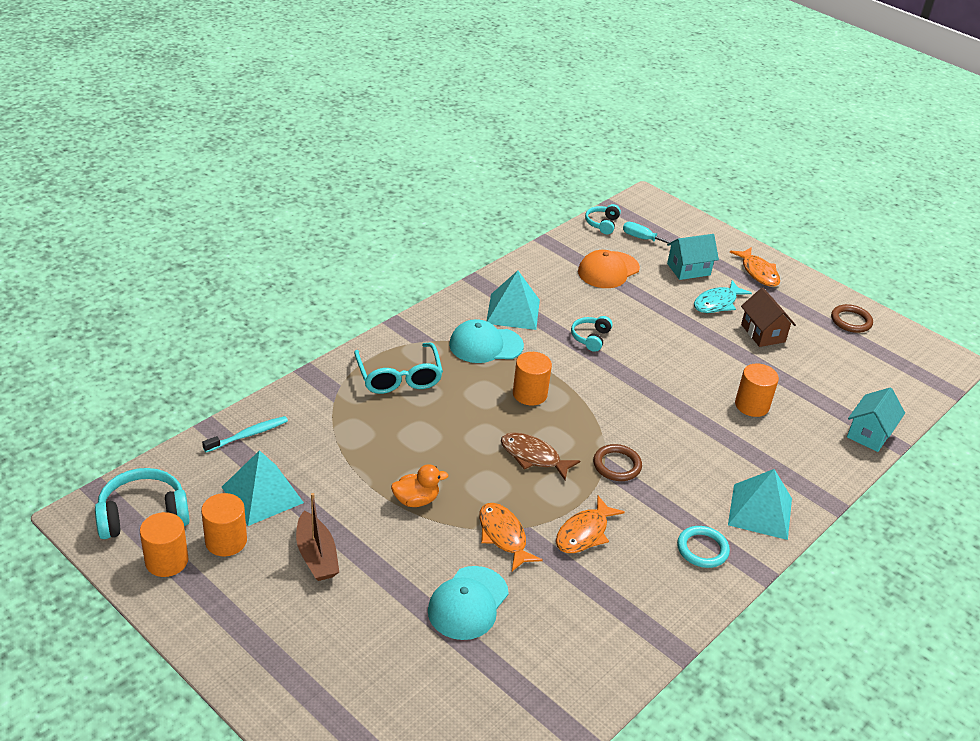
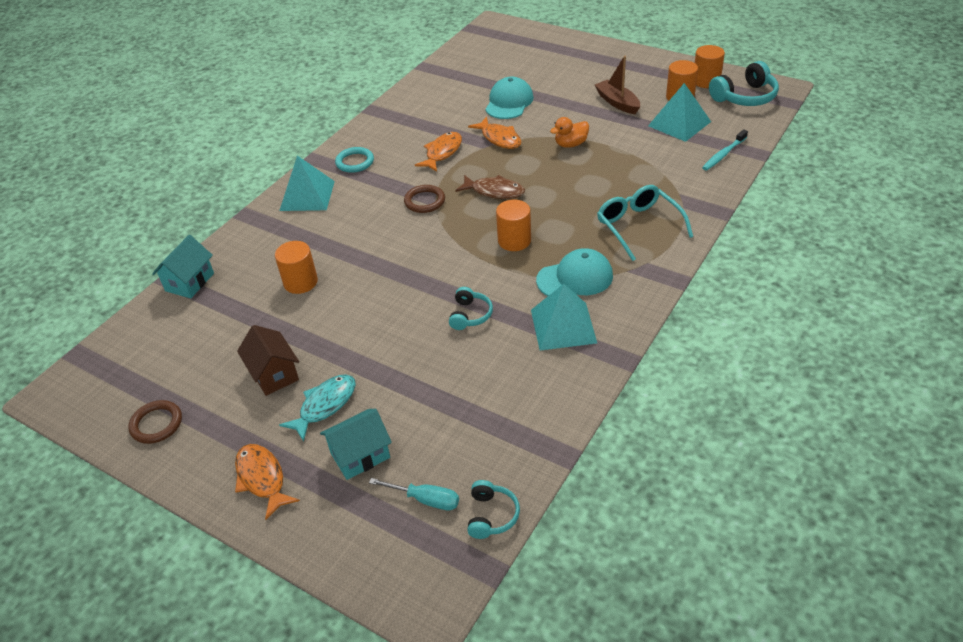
camera: 175 degrees right, 5 degrees up
(608, 270) = (467, 421): orange cap -> none

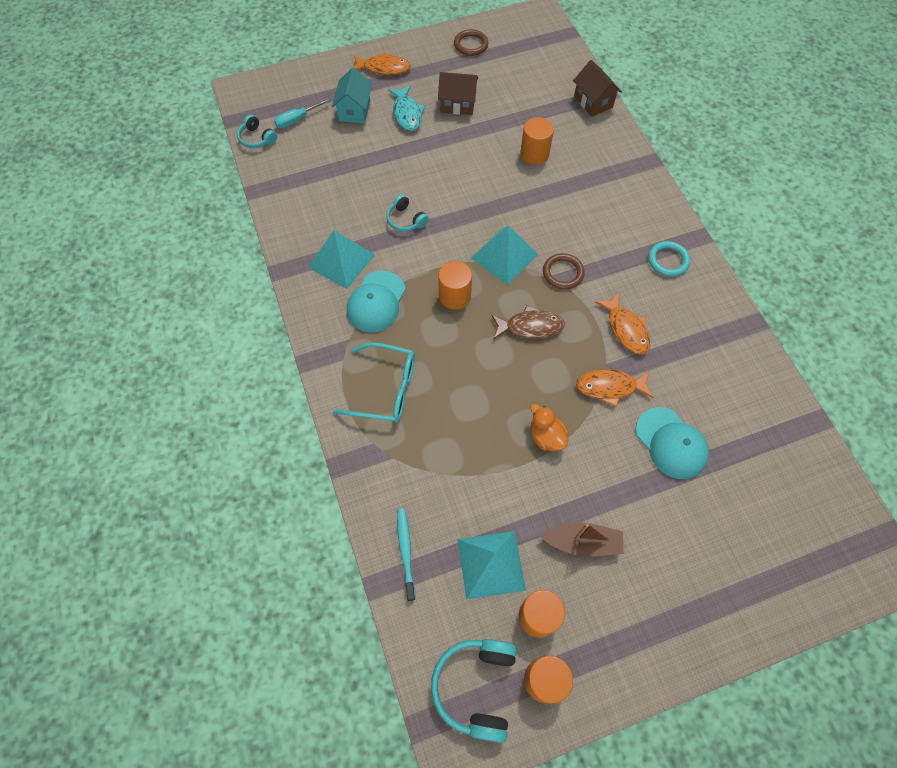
camera: 125 degrees right, 20 degrees up
(190, 282) = (593, 102): turquoise house -> brown house
(307, 195) = (644, 206): turquoise pyramid -> turquoise pyramid (504, 256)
(494, 191) = (530, 327): brown fish -> brown fish turned 150 degrees counterclockwise
(570, 144) = (546, 436): orange duck -> orange duck turned 45 degrees counterclockwise

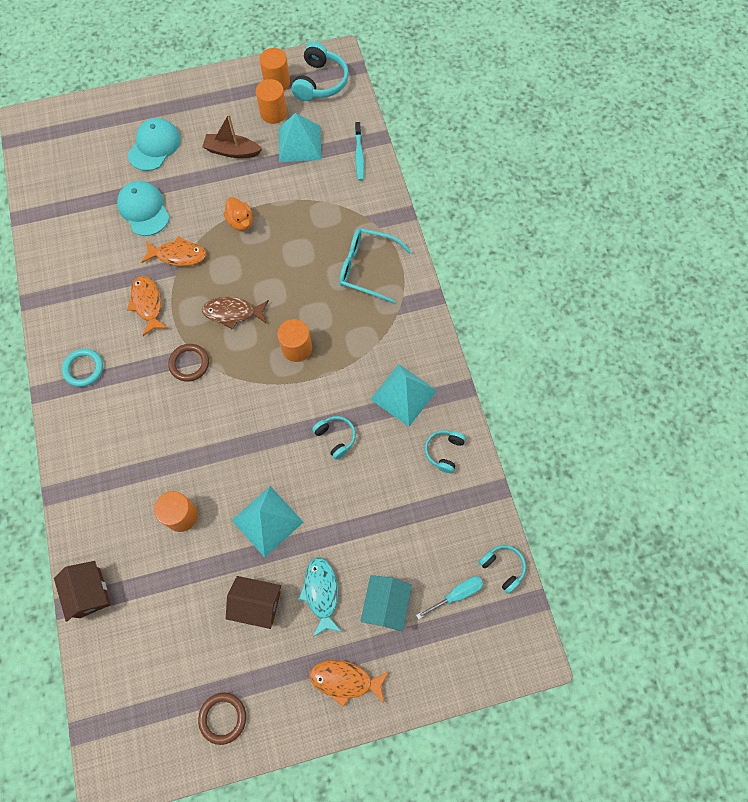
camera: 175 degrees left, 5 degrees up
(303, 216) = (444, 451): none -> turquoise headphones
(376, 302) = (371, 348): turquoise cap -> turquoise cap (154, 146)
(504, 256) = (242, 386): turquoise pyramid -> turquoise pyramid (267, 521)

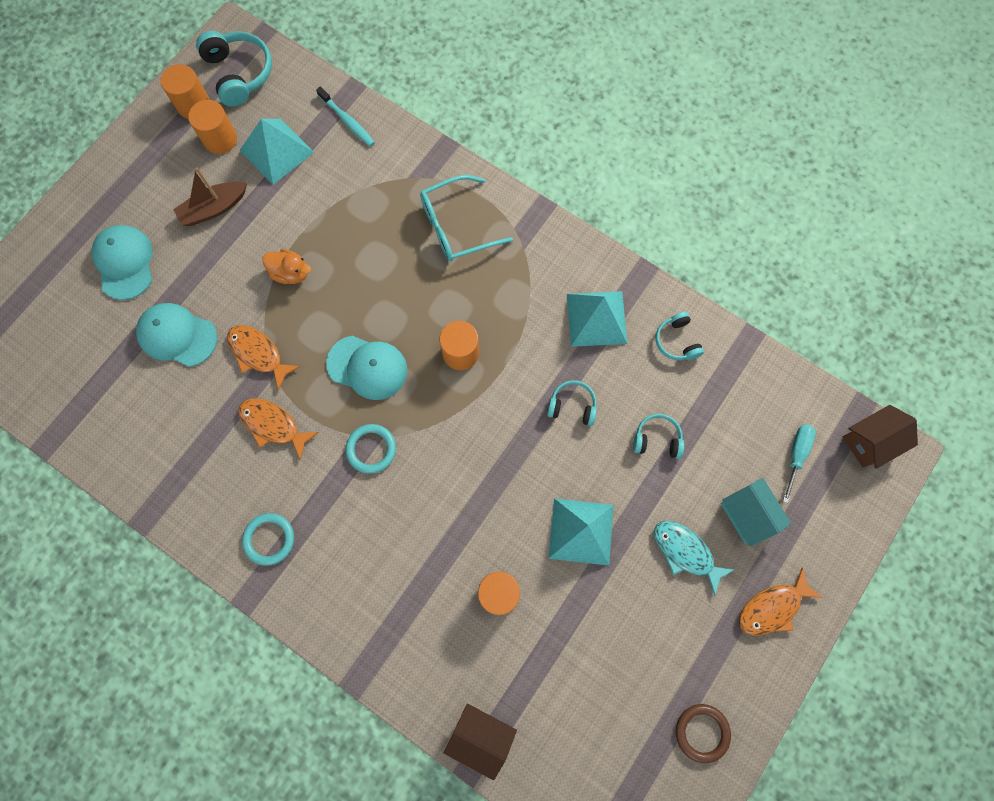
camera: 40 degrees left, 5 degrees up
(178, 255) = (258, 354): orange fish -> orange fish turned 105 degrees counterclockwise
(189, 363) = (371, 449): brown ring -> turquoise ring
(233, 313) = (367, 367): brown fish -> turquoise cap
(257, 603) = (640, 610): brown house -> brown house (870, 442)
(502, 567) = (812, 400): turquoise headphones -> turquoise headphones (657, 439)

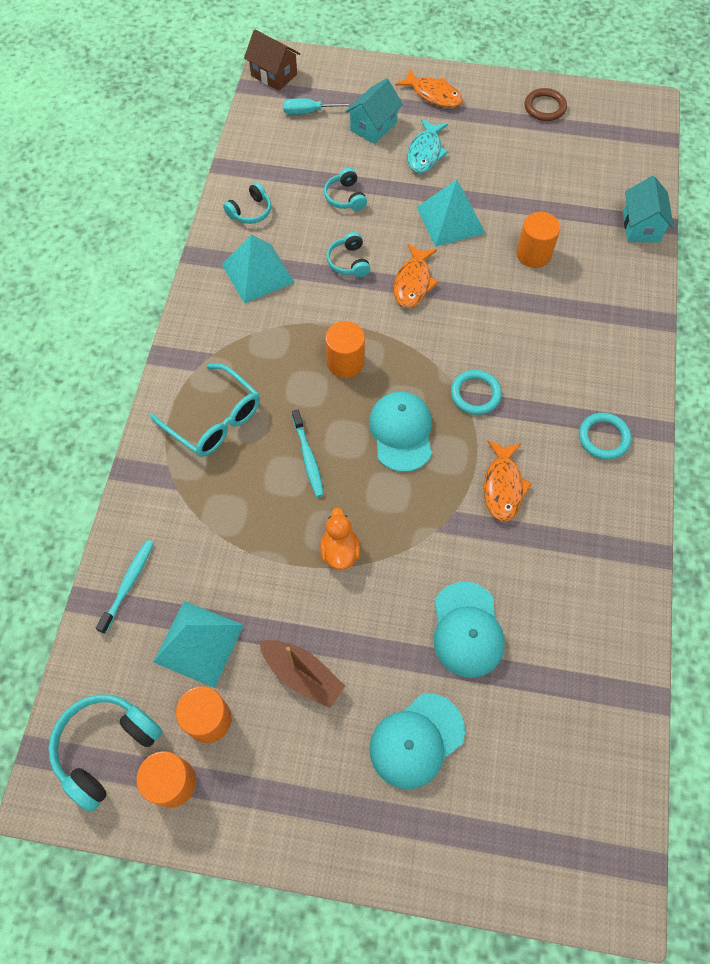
camera: 115 degrees left, 10 degrees down
(258, 354) = (442, 537): orange fish -> orange fish (413, 283)
(383, 283) = (308, 457): none -> turquoise toothbrush
(480, 736) = (641, 226): brown house -> turquoise house

